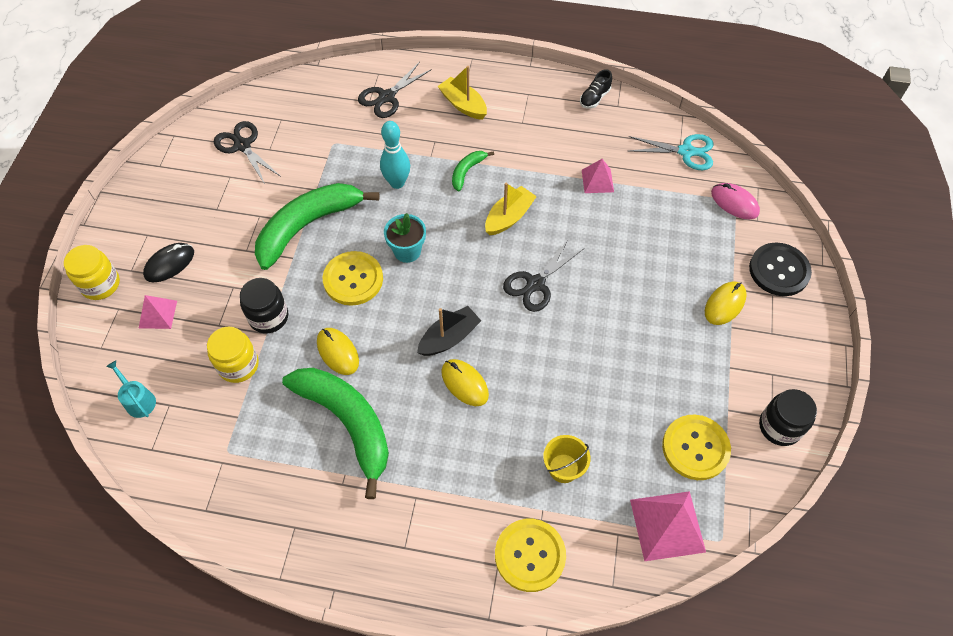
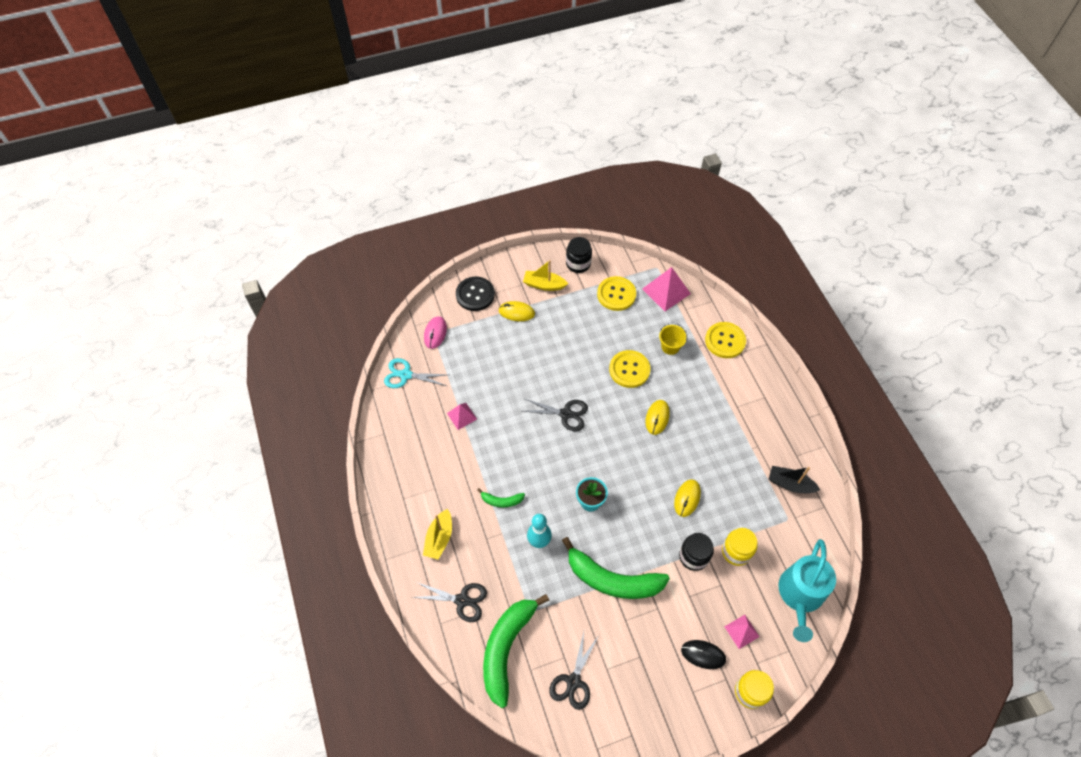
camera: 120 degrees left, 0 degrees up
(138, 400) = (800, 595): turquoise watering can -> turquoise watering can, size x2.22
(347, 422) = (724, 465): green banana -> green banana (506, 649)
(353, 279) = (633, 522): yellow button -> yellow button (629, 370)
(449, 338) = (634, 442): black boat -> black boat (790, 484)
(509, 217) = (524, 454): yellow boat -> yellow boat (544, 285)
(594, 98) = (384, 451): black shoe -> none
(686, 152) = (405, 375): turquoise scissors -> turquoise scissors turned 60 degrees counterclockwise

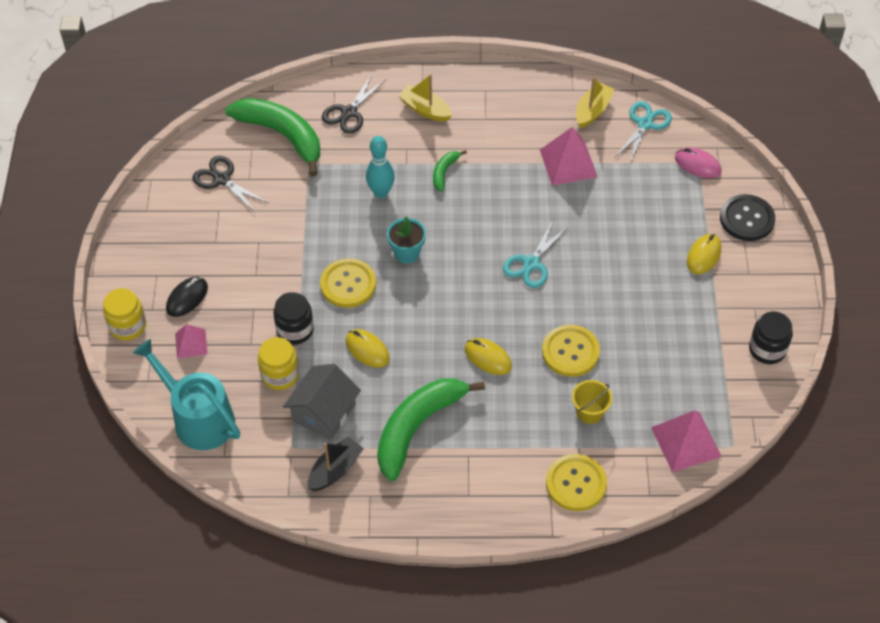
camera: 110 degrees right, 5 degrees down
(461, 416) = (568, 163): pink pyramid -> pink pyramid, size x1.69
(544, 285) = (741, 298): yellow boat -> yellow boat (592, 111)
(566, 414) = (531, 264): black scissors -> turquoise scissors
(612, 579) = (307, 245): green banana -> green banana (417, 428)
(616, 294) = (698, 378): yellow button -> yellow button (348, 284)
(751, 508) = (324, 413): none -> grey house

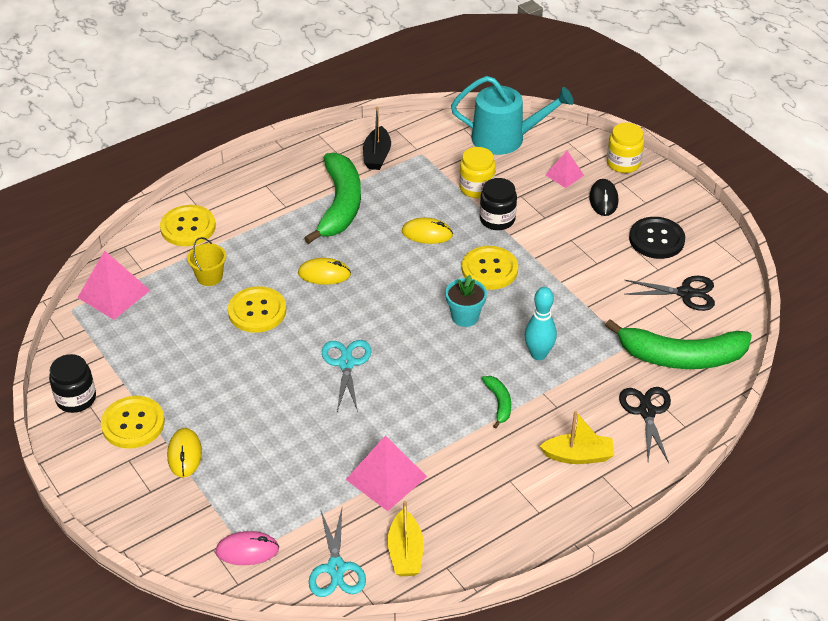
camera: 145 degrees right, 10 degrees down
(324, 413) = (419, 182): grey house -> none
(731, 302) = (133, 424): none -> yellow button
(747, 219) = (159, 516): black button -> black button (656, 239)

